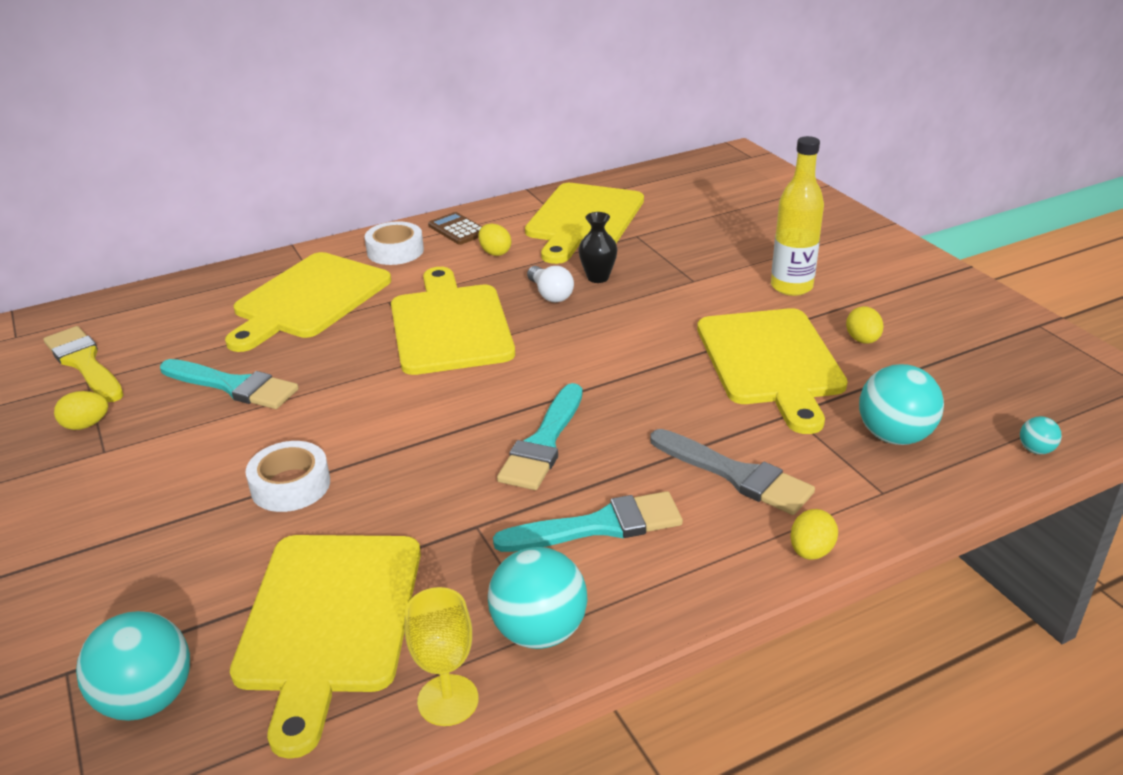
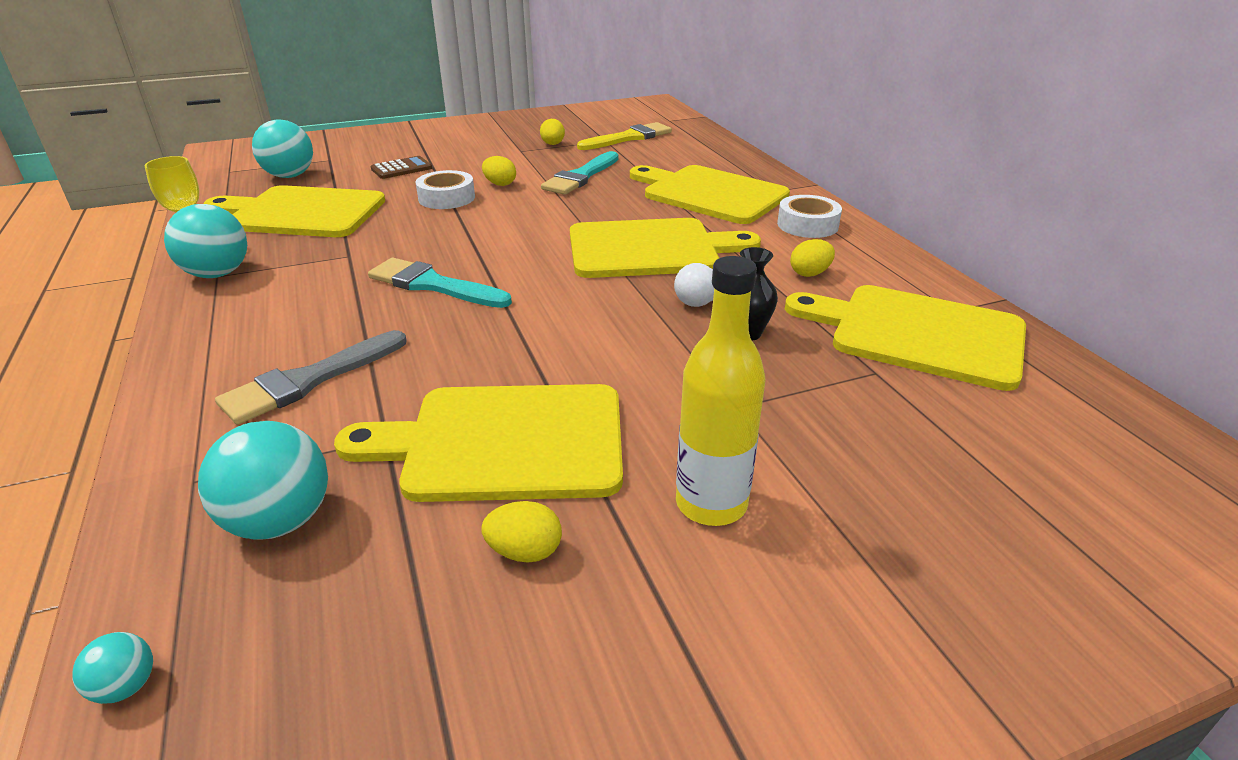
camera: 95 degrees right, 0 degrees up
(458, 229) = (865, 254): brown calculator -> brown calculator (401, 168)
(599, 526) = (303, 303): turquoise brush -> none
(811, 551) = (163, 408): yellow egg -> yellow egg (500, 184)

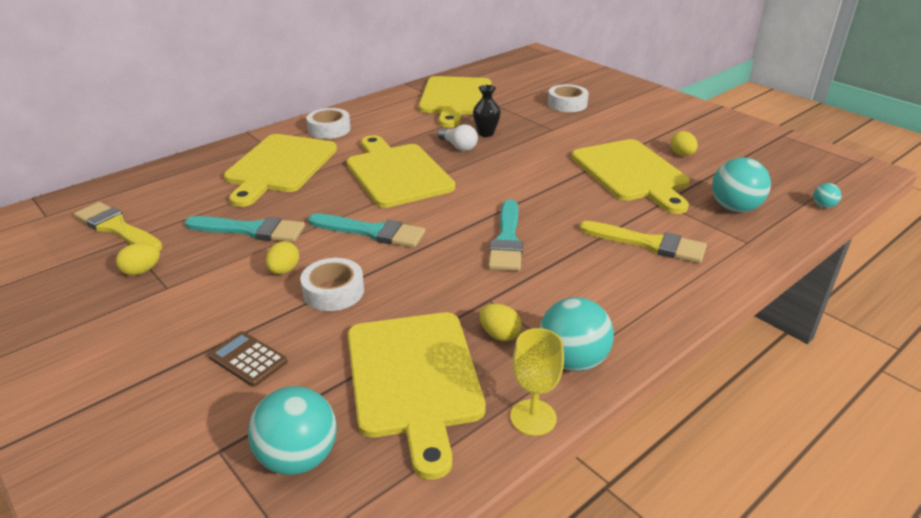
camera: 110 degrees left, 0 degrees up
(309, 381) = (648, 243): grey brush -> yellow brush
(526, 221) = (372, 232): none -> turquoise brush
(711, 504) = (618, 127): yellow bottle -> none
(810, 273) = (404, 124): yellow egg -> yellow egg (499, 335)
(872, 468) = (567, 104): none -> white tape

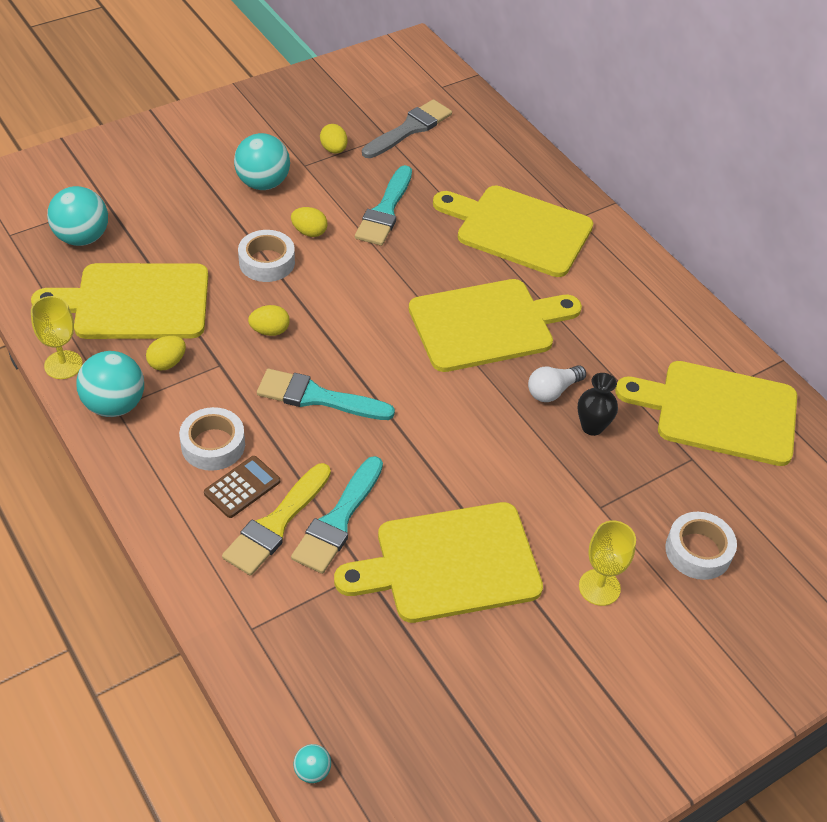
camera: 95 degrees right, 15 degrees up
(116, 228) = (409, 129): yellow brush -> grey brush
(248, 359) = (194, 212): brown calculator -> brown calculator (242, 487)
(329, 129) = (616, 272): white tape -> white tape (213, 445)
(372, 232) = (361, 294): turquoise brush -> turquoise brush (338, 520)
(613, 128) = (599, 587): none -> yellow goblet
(682, 154) = (498, 649): yellow egg -> yellow egg (270, 331)
(734, 208) = (332, 651): turquoise ball -> turquoise ball (263, 183)

